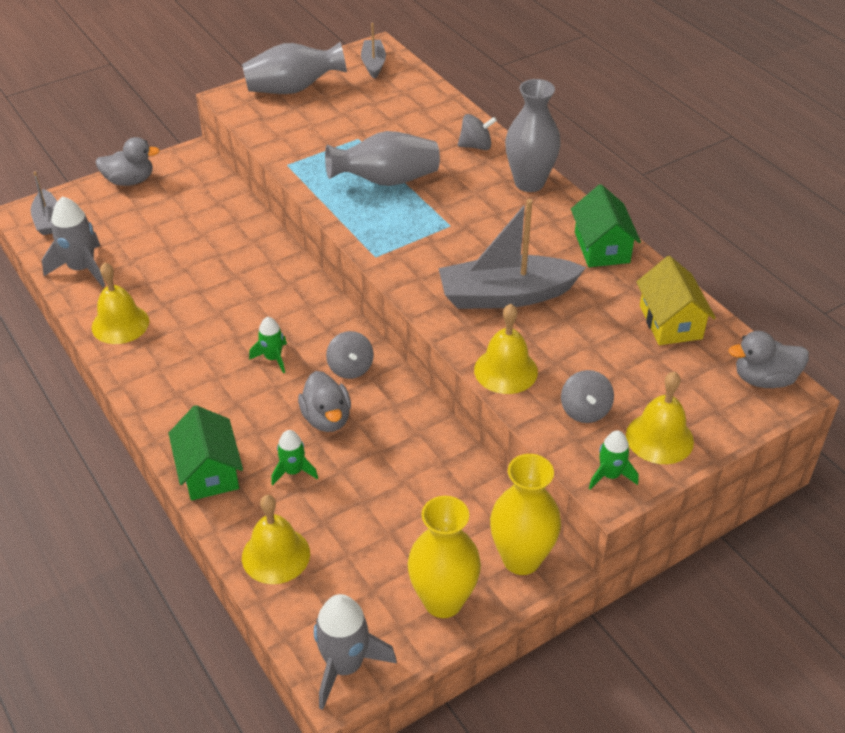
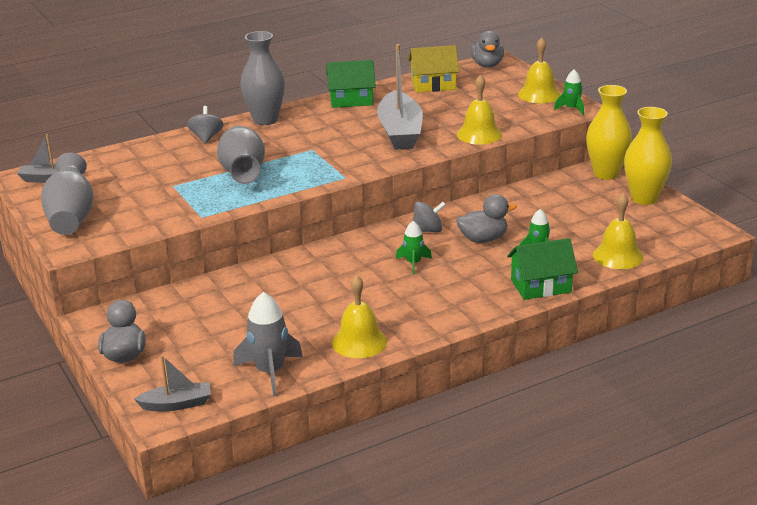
camera: 85 degrees left, 15 degrees down
(345, 665) = (701, 230): grey rocket -> none
(585, 410) = (516, 113): grey spinning top -> none

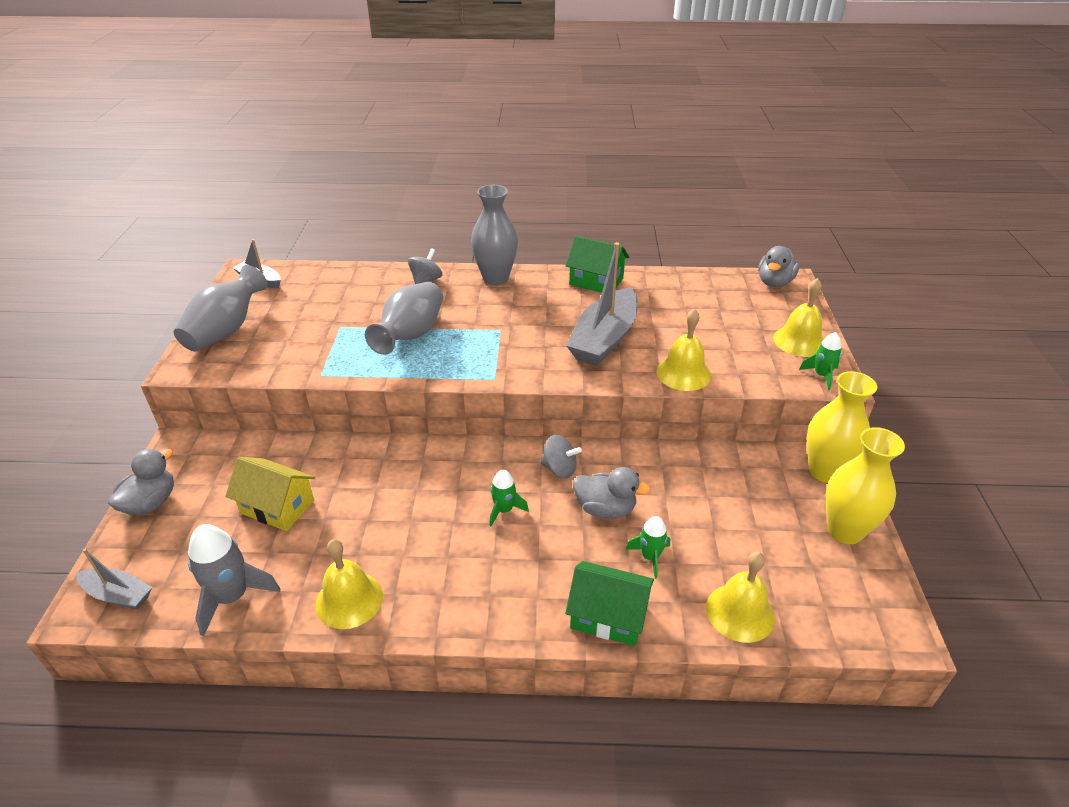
camera: 30 degrees right, 10 degrees up
(433, 85) = (694, 290): yellow house -> yellow house (277, 507)

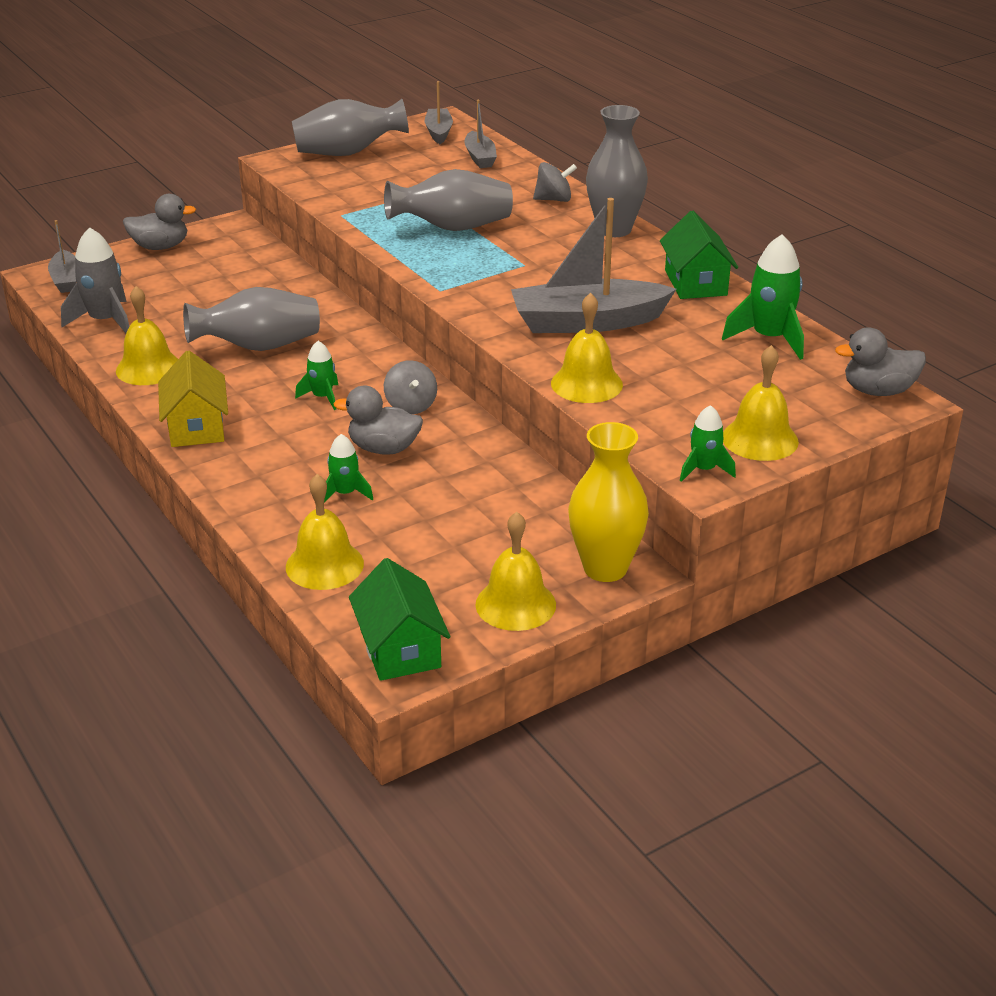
camera: 55 degrees right, 5 degrees down
(277, 507) = (211, 296): yellow house -> yellow house (196, 426)
(324, 281) = (480, 157): none -> grey boat
(391, 513) = (259, 346): none -> grey vase
(605, 509) = (383, 448): grey duck -> grey duck turned 120 degrees clockwise
(608, 616) = (249, 494): green house -> green house (400, 648)
(687, 288) = (769, 338): none -> green rocket
(844, 531) = (515, 604): yellow vase -> yellow bell

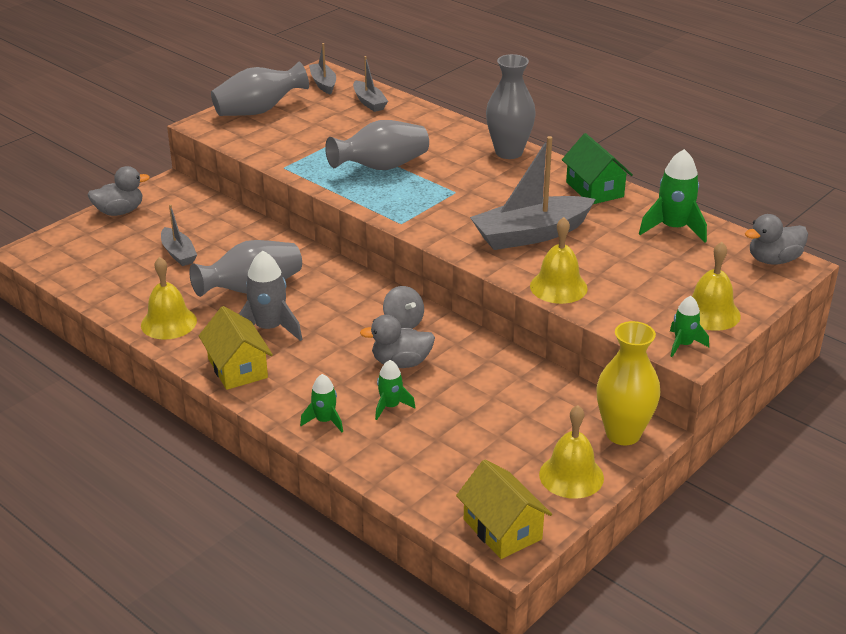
camera: 15 degrees left, 0 degrees up
(66, 279) = (53, 253): grey boat -> grey boat (178, 253)
(105, 321) = (108, 286): grey rocket -> grey rocket (269, 328)
(322, 397) = (328, 326): green rocket -> green rocket (324, 421)
(324, 565) = (406, 470): yellow bell -> none
(400, 648) = (502, 529): green house -> yellow house
(554, 199) = (448, 132): grey spinning top -> none

